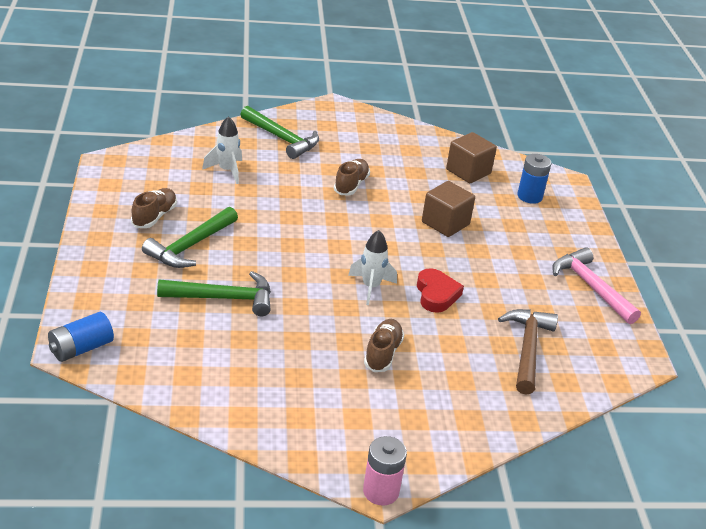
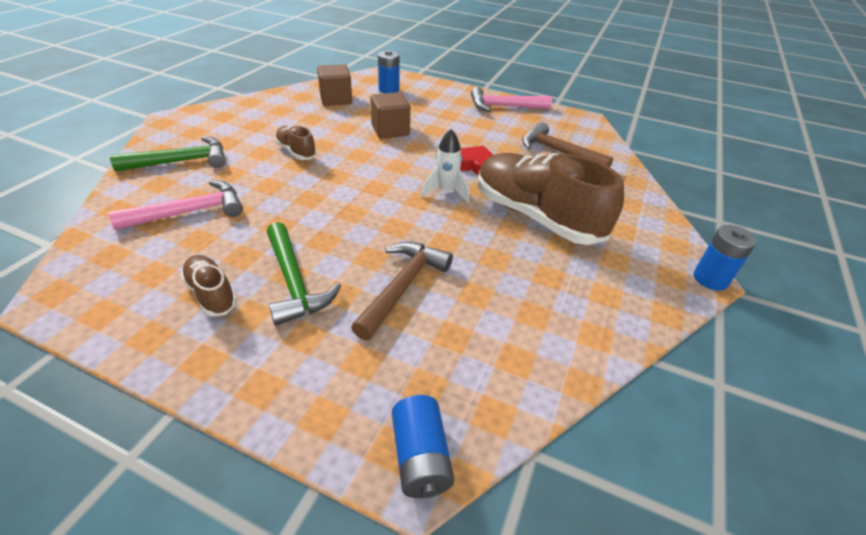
camera: 60 degrees left, 5 degrees up
(224, 298) = (403, 286): green hammer -> brown hammer
(227, 171) = (190, 212): white rocket -> pink hammer
(381, 491) = (710, 279): pink battery -> blue battery
(383, 353) = (536, 216): brown shoe -> brown shoe, size x2.16

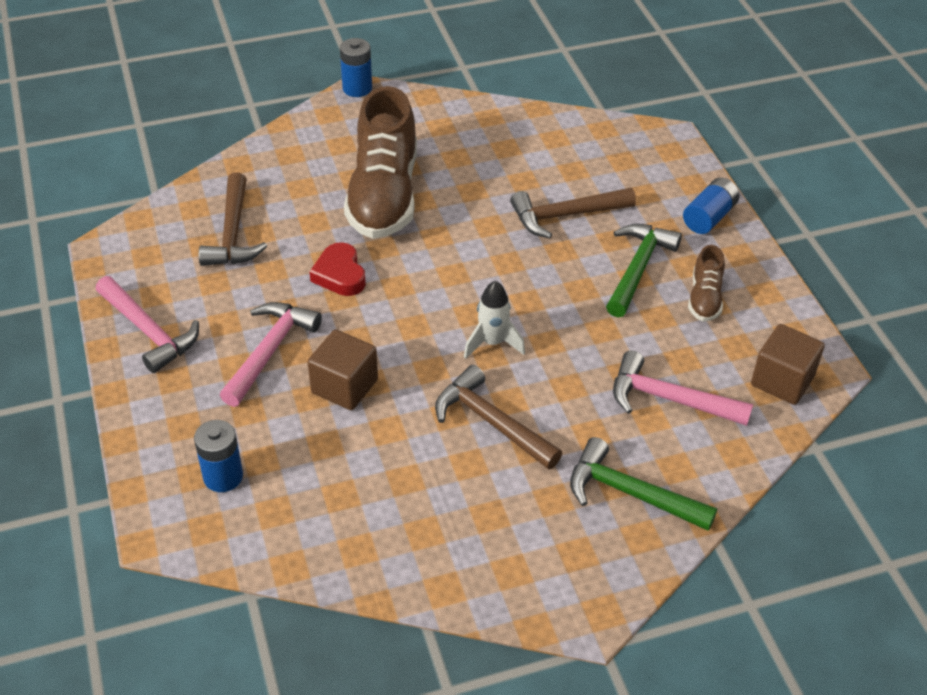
camera: 130 degrees left, 5 degrees up
(296, 152) = (491, 422): brown shoe -> brown hammer
(336, 99) = (323, 505): brown cube -> brown cube (782, 380)
(420, 457) = (660, 139): blue battery -> blue battery (709, 217)
(445, 124) = (270, 351): none -> pink hammer
(446, 192) = (416, 266): white rocket -> white rocket (492, 343)

